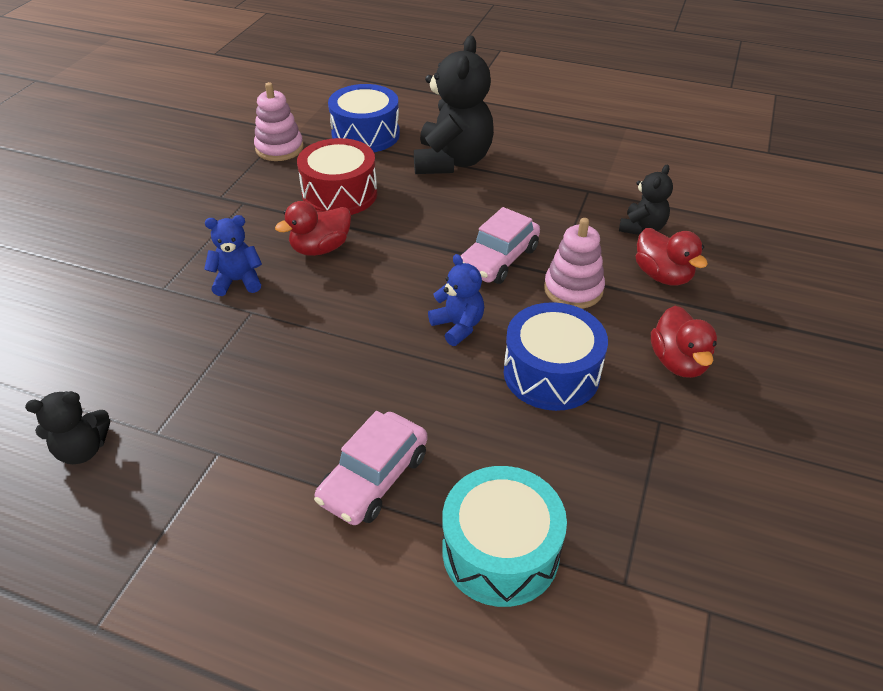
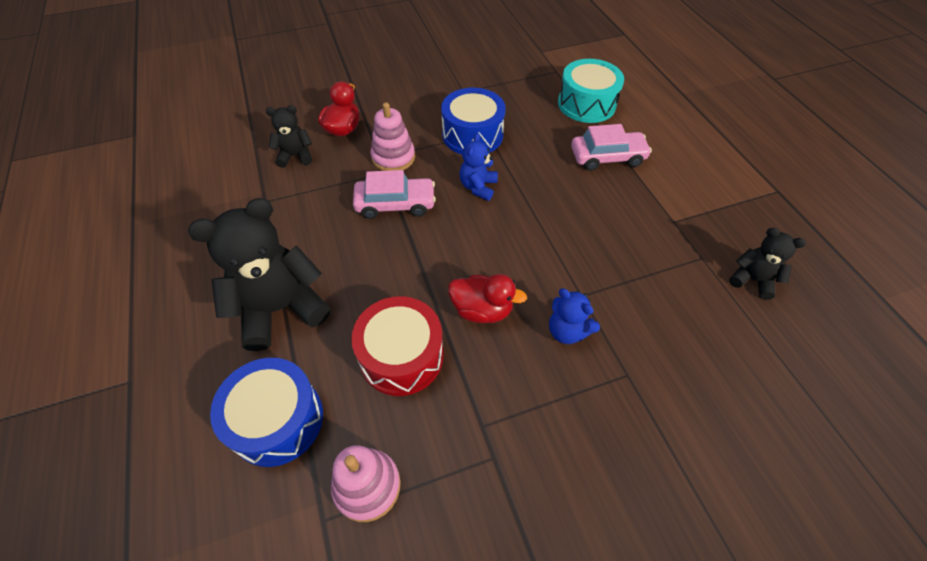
camera: 130 degrees left, 10 degrees up
(678, 362) = (415, 99): red duck -> none

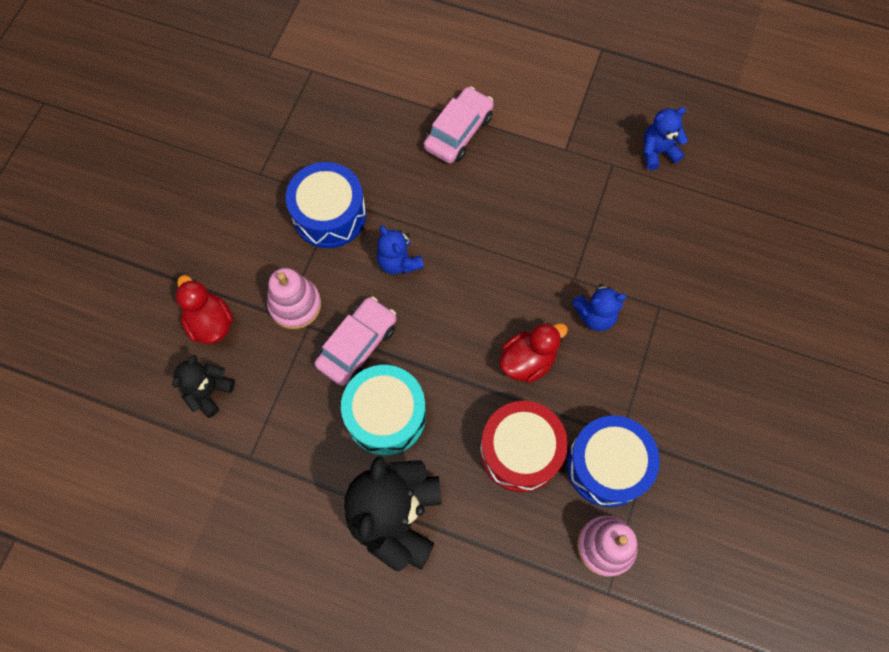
camera: 50 degrees left, 15 degrees up
(277, 420) = (503, 580): blue drum -> blue drum (607, 465)
(586, 104) = (380, 87): turquoise drum -> turquoise drum (386, 415)
(752, 280) = (657, 152): black teddy bear -> blue teddy bear

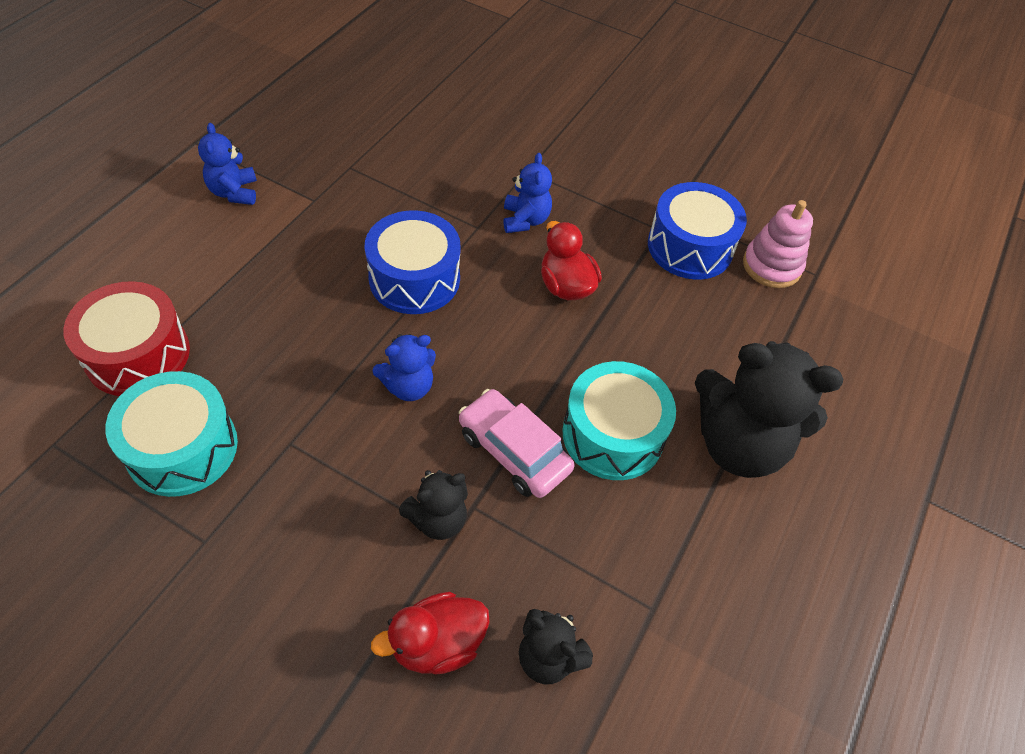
camera: 85 degrees left, 15 degrees down
(295, 305) = (438, 519): pink stacking toy -> black teddy bear
(322, 139) = (182, 448): none -> turquoise drum
(329, 214) = (310, 456): blue drum -> blue drum (414, 278)
(458, 132) = (244, 291): pink car -> none
(520, 451) = (669, 313): red drum -> red drum (138, 354)
(657, 152) = (349, 131): blue teddy bear -> blue teddy bear (234, 192)

